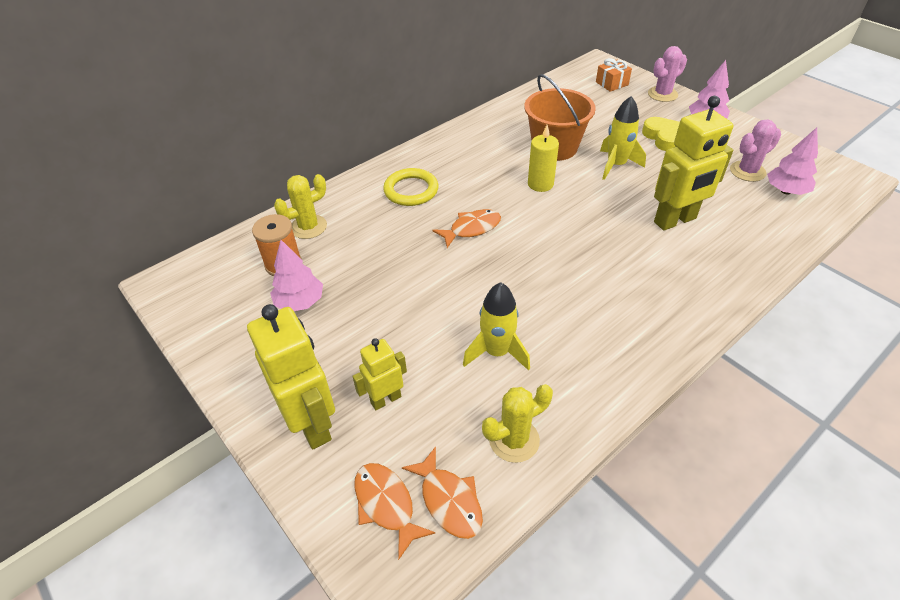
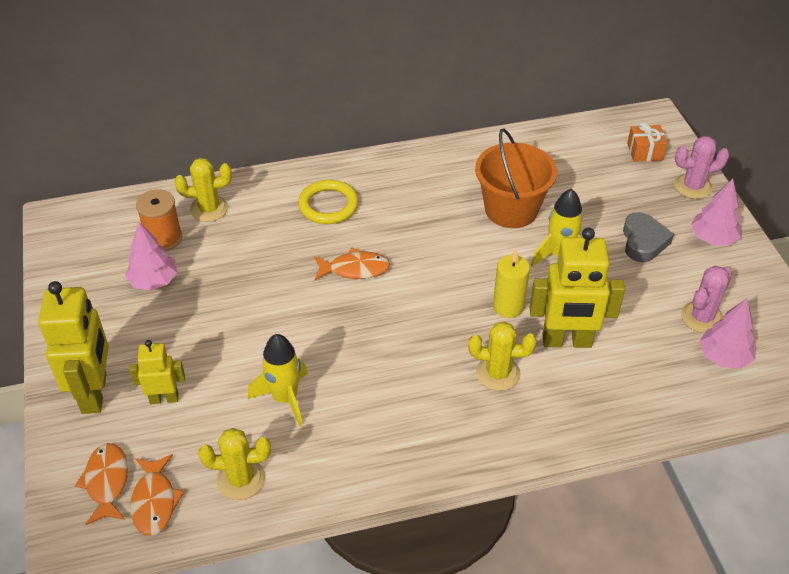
camera: 25 degrees right, 0 degrees up
(540, 184) = (461, 246): yellow candle -> yellow candle (508, 306)
(648, 262) = (498, 373): none -> yellow cactus
(663, 137) = (643, 241): yellow heart -> grey heart
(747, 171) = (702, 317): pink cactus -> pink cactus turned 45 degrees counterclockwise

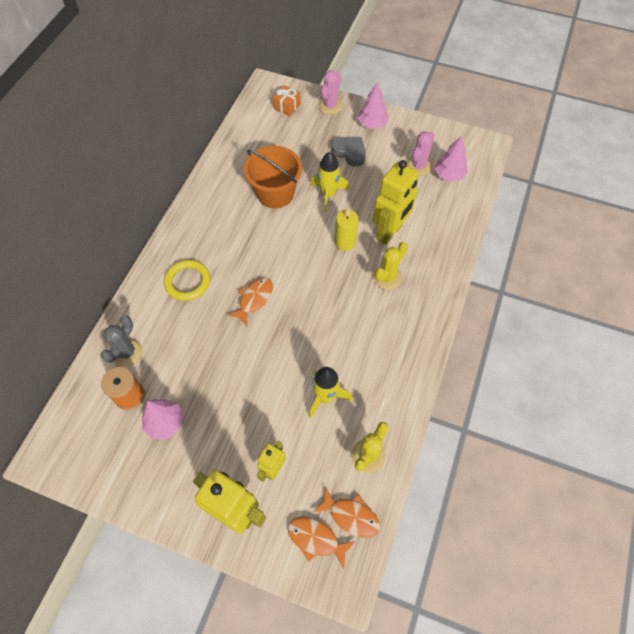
camera: 55 degrees left, 15 degrees up
(209, 209) = (127, 352): yellow cactus -> grey cactus
(702, 317) = (418, 166): pink cactus -> pink cactus turned 45 degrees clockwise

